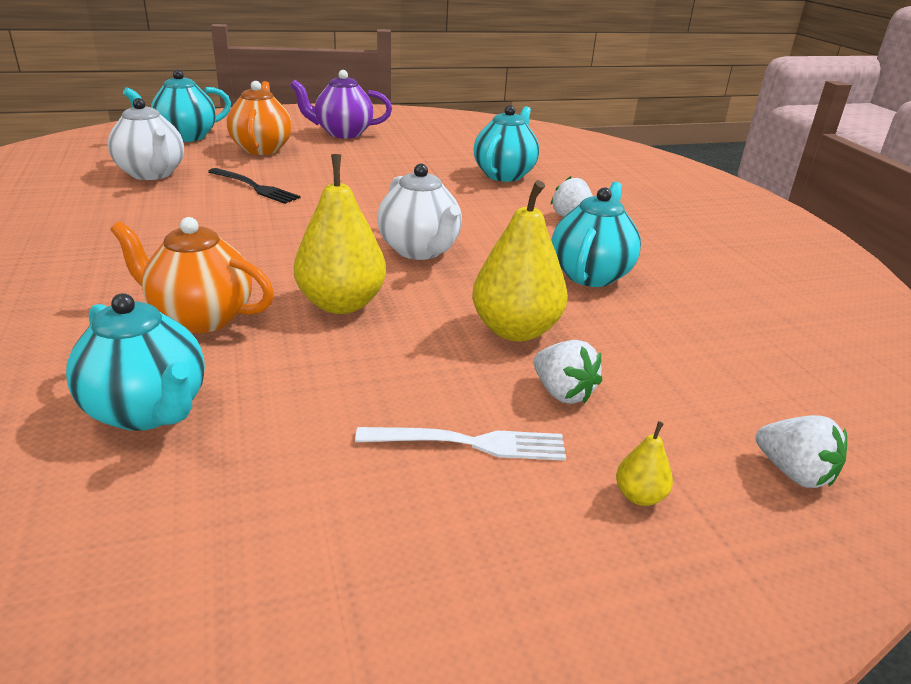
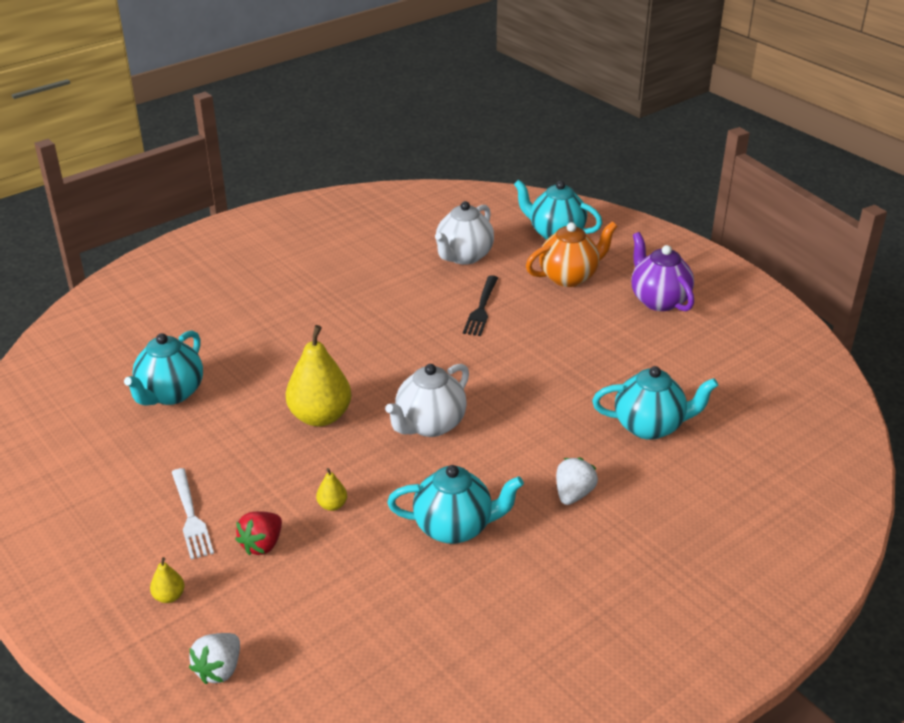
camera: 70 degrees right, 5 degrees up
(201, 317) = (269, 370): orange teapot -> none
(515, 330) = (332, 505): yellow pear -> yellow pear, size x0.43
(562, 393) = (262, 545): white strawberry -> red strawberry

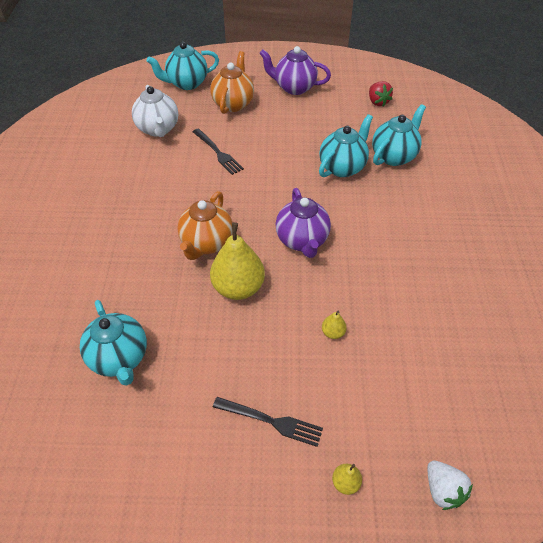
camera: 50 degrees left, 15 degrees up
(191, 517) = (272, 421): white fork -> black fork
(262, 545) = (338, 394): red strawberry -> red strawberry (377, 102)
(352, 368) = (206, 243): none -> orange teapot
(429, 425) = (302, 240): white teapot -> purple teapot
(454, 528) = (405, 285): turquoise teapot -> turquoise teapot (342, 167)
(573, 494) = (421, 218): white strawberry -> none

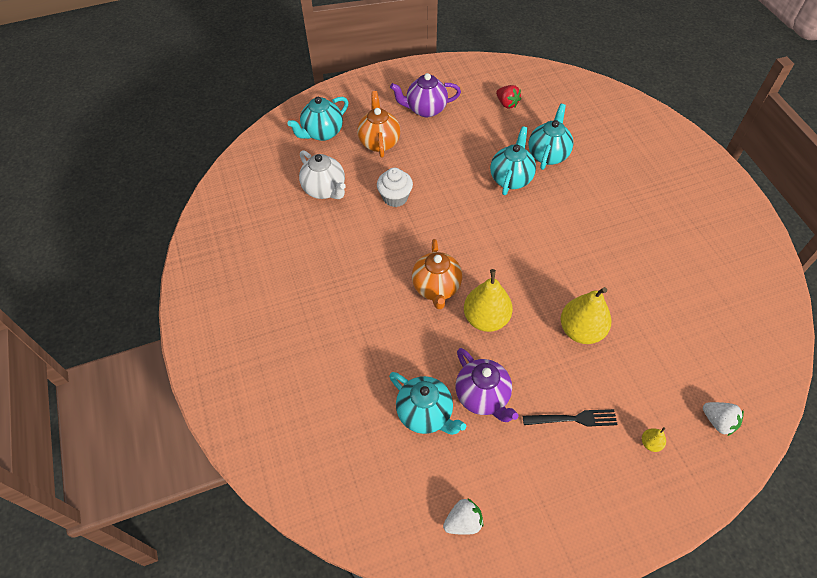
camera: 20 degrees left, 5 degrees up
(87, 484) = (463, 522): none -> white strawberry
(218, 153) = (395, 197): black fork -> white cupcake
(302, 240) = (514, 259): purple teapot -> purple teapot (482, 397)
(333, 332) = (581, 330): yellow pear -> yellow pear, size x2.31

